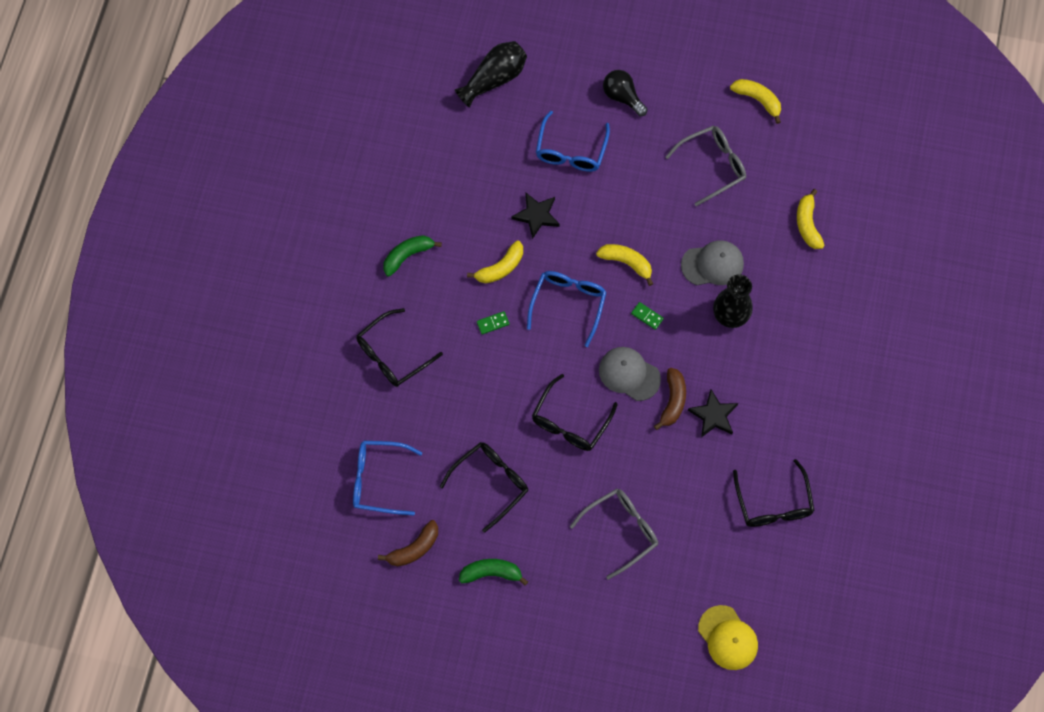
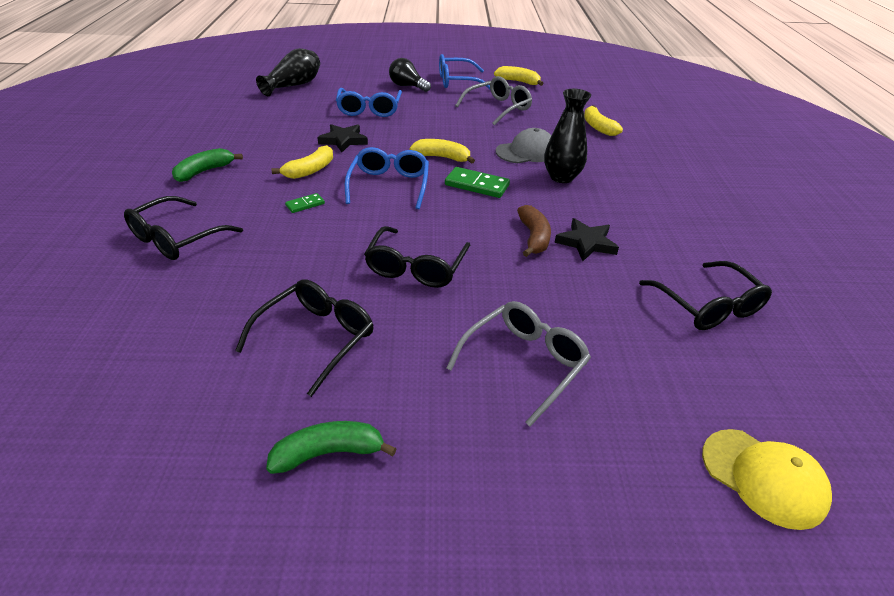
camera: 15 degrees left, 30 degrees down
(378, 480) = (135, 359): blue glasses -> blue glasses (457, 81)
(414, 548) = (186, 440): brown banana -> none
(629, 374) = (474, 224): grey cap -> none
(647, 316) = (477, 185): green domino -> green domino, size x1.81

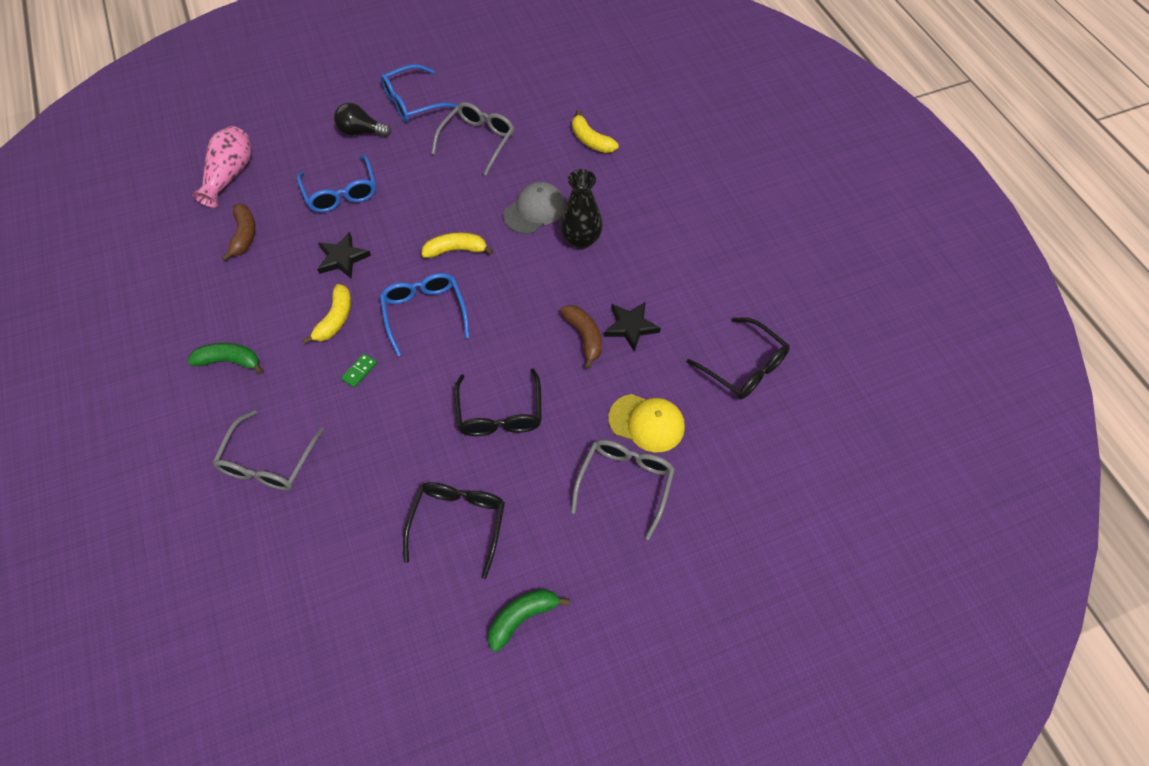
camera: 20 degrees left, 20 degrees up
(176, 238) = (268, 462): black glasses -> grey glasses
(204, 171) = (229, 361): green banana -> green banana turned 75 degrees clockwise
(278, 113) = (244, 235): none -> brown banana
(294, 85) = (230, 175): black vase -> pink vase
(477, 185) = (507, 281): green domino -> none
(518, 82) = (480, 79): yellow banana -> none
(763, 477) = (807, 517): yellow cap -> yellow cap (647, 423)

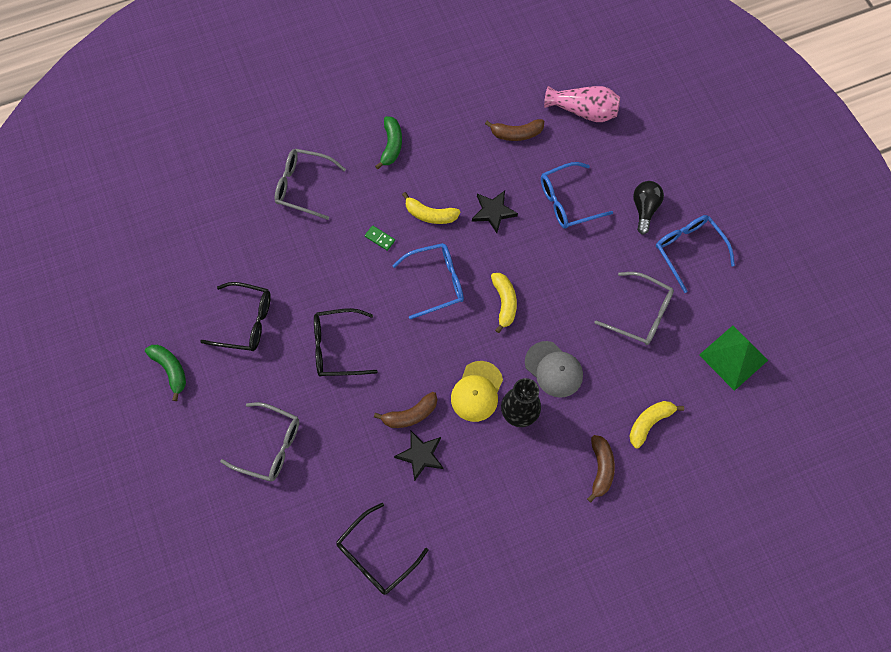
camera: 90 degrees right, 10 degrees up
(527, 79) = (733, 357): none -> green pyramid
(638, 178) = (600, 468): none -> brown banana
(647, 423) = (323, 465): yellow cap -> yellow cap (477, 391)

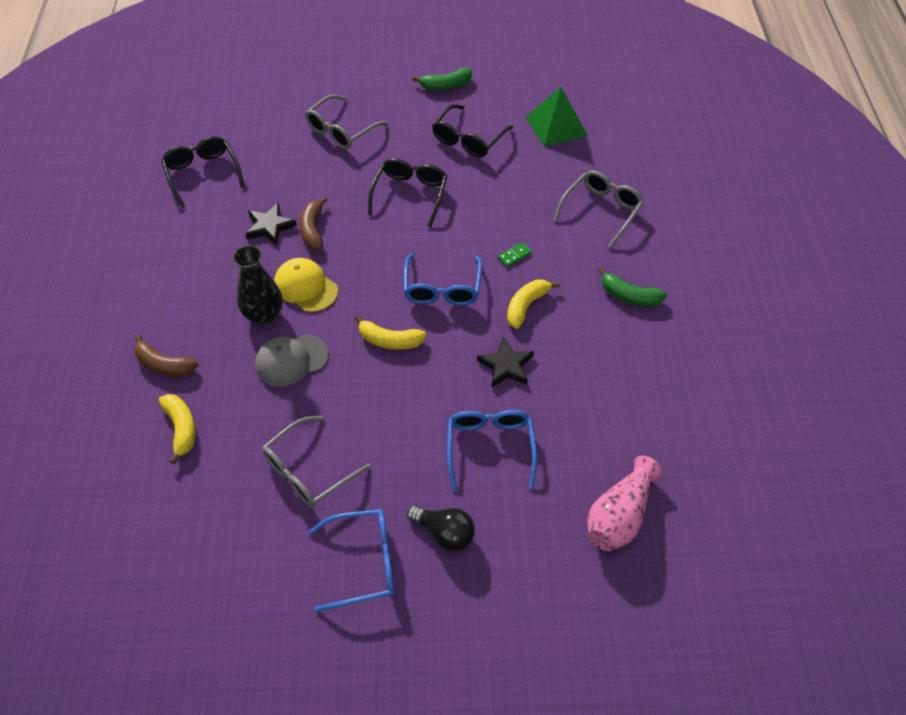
camera: 110 degrees right, 15 degrees down
(516, 133) = (607, 424): brown banana -> none
(733, 357) = (200, 553): green pyramid -> green pyramid (556, 126)

